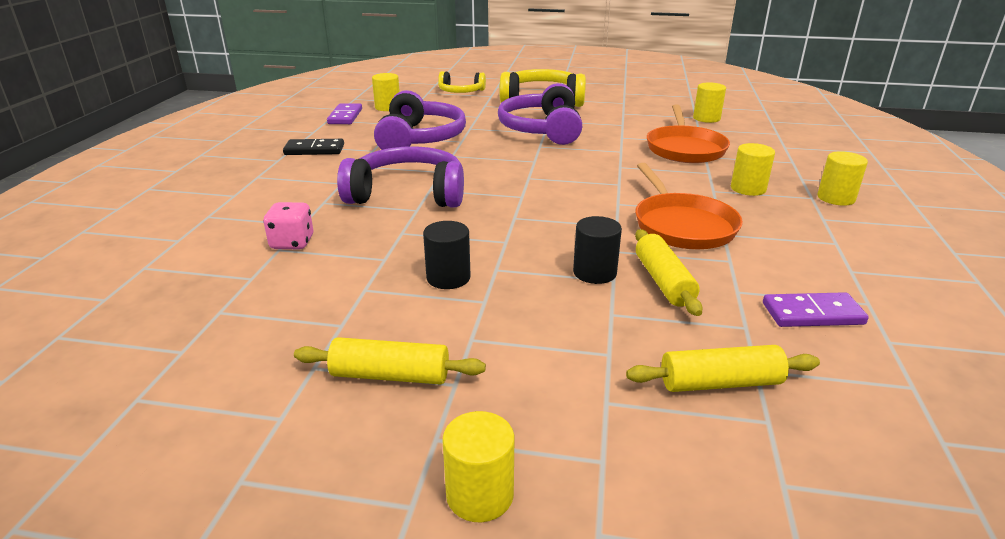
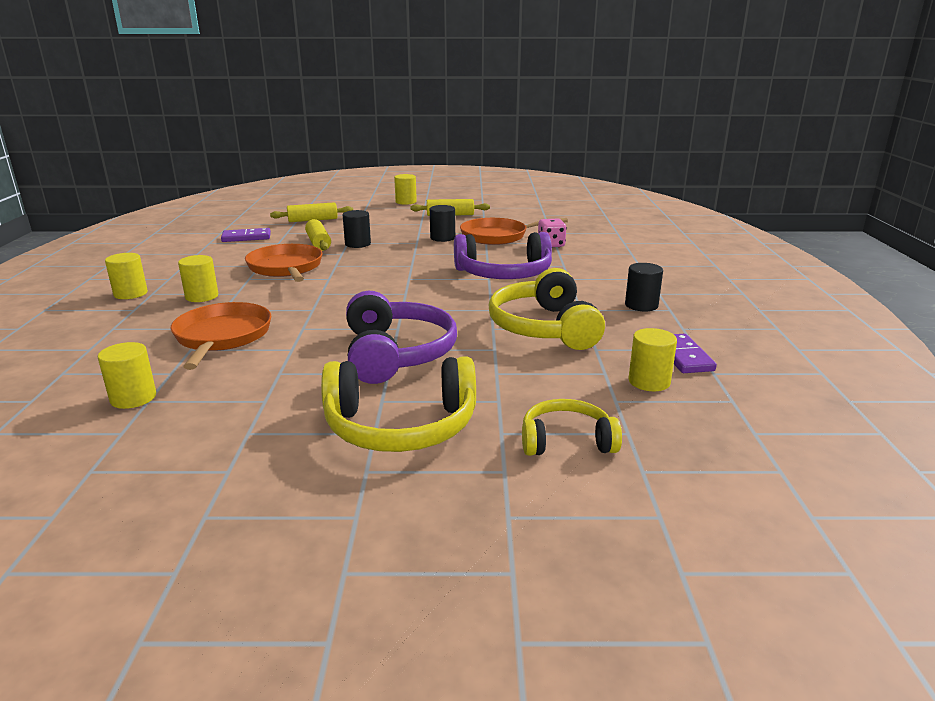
camera: 170 degrees right, 5 degrees down
(314, 150) = (641, 305): black domino -> black cylinder
(353, 274) = (497, 236): none -> orange pan
(420, 138) = (543, 328): purple headphones -> yellow headphones

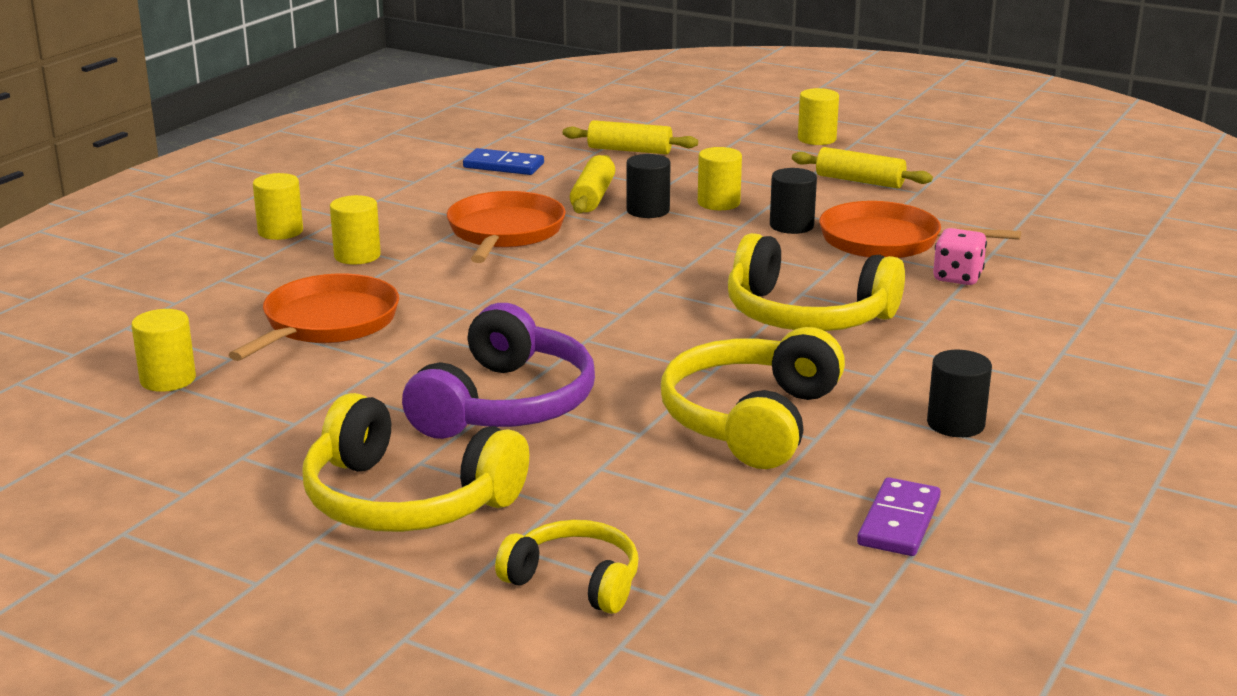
camera: 30 degrees right, 0 degrees up
(246, 237) = (503, 166): purple domino -> blue domino
(504, 274) = (806, 316): purple headphones -> yellow headphones
(649, 381) = (792, 542): yellow cylinder -> yellow cylinder (718, 203)

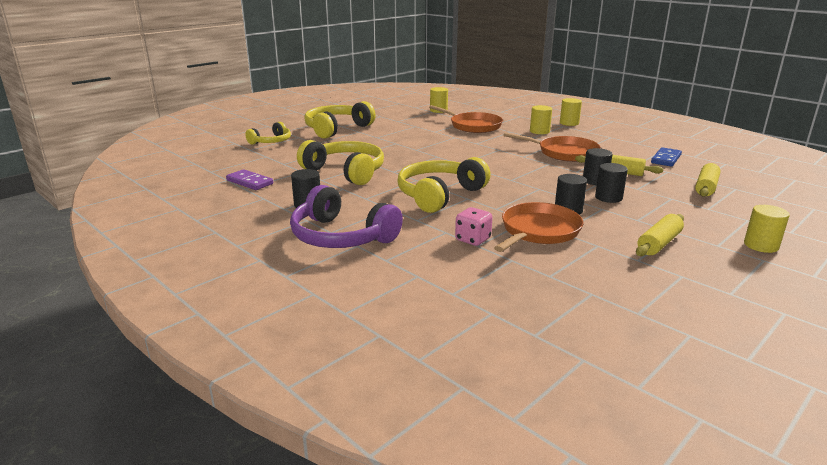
camera: 105 degrees right, 0 degrees up
(506, 404) = (389, 142): purple headphones -> purple headphones (341, 237)
(718, 203) = (608, 197): yellow cylinder -> black cylinder

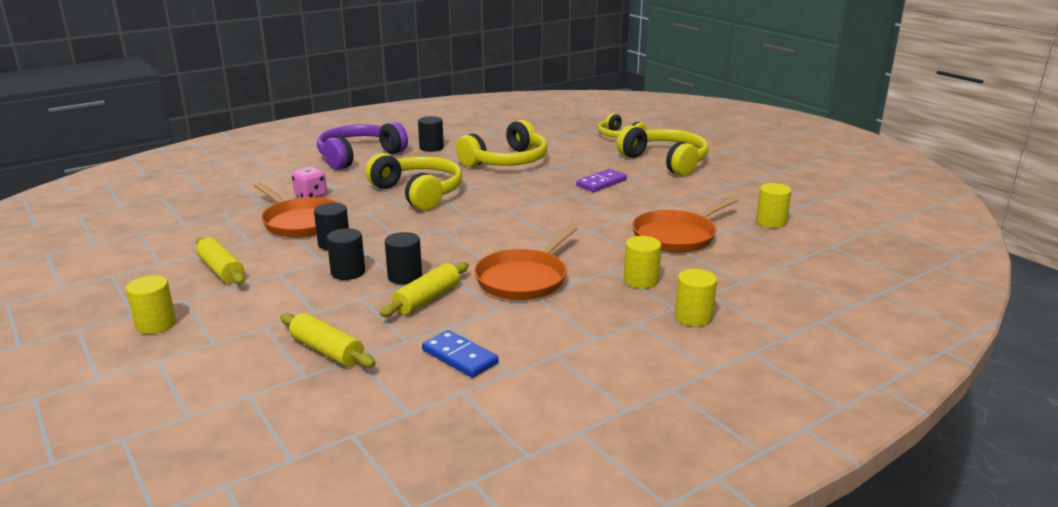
camera: 100 degrees right, 0 degrees up
(249, 182) = (498, 131): purple domino -> purple domino (601, 183)

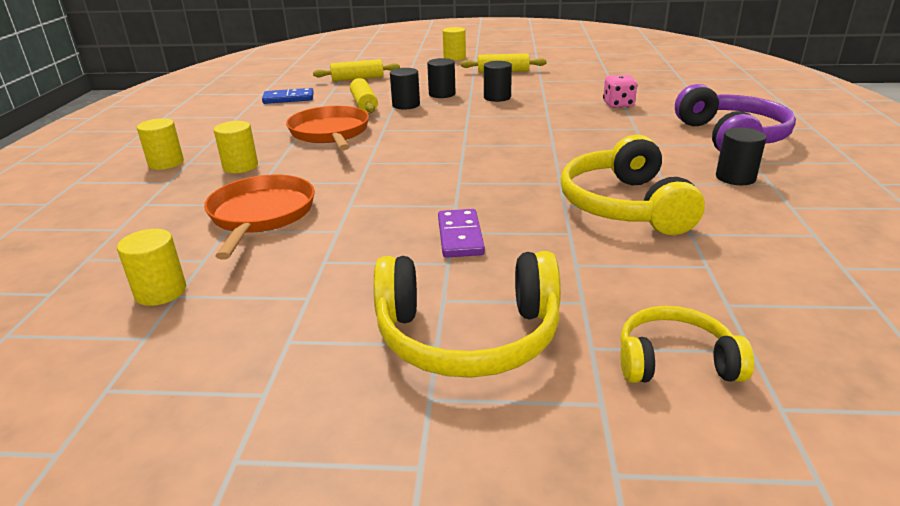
camera: 130 degrees right, 5 degrees up
(301, 222) = (557, 95): orange pan -> none
(419, 193) = (570, 139): yellow headphones -> none

